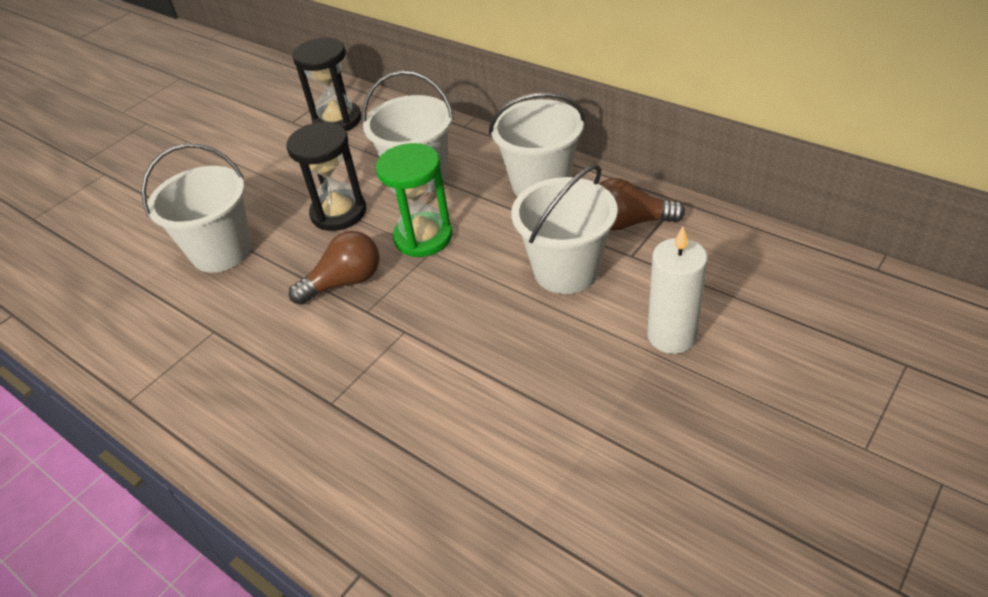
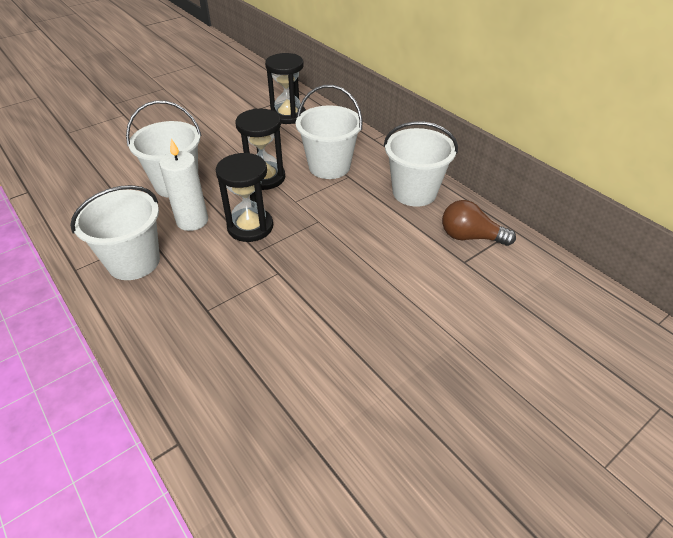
camera: 10 degrees right, 0 degrees up
(345, 282) = (250, 227): brown light bulb -> black hourglass
(423, 237) = (316, 209): green hourglass -> none
(566, 270) = (411, 260): white bucket -> white bucket (134, 262)
(671, 336) = (474, 331): white candle -> white candle (192, 221)

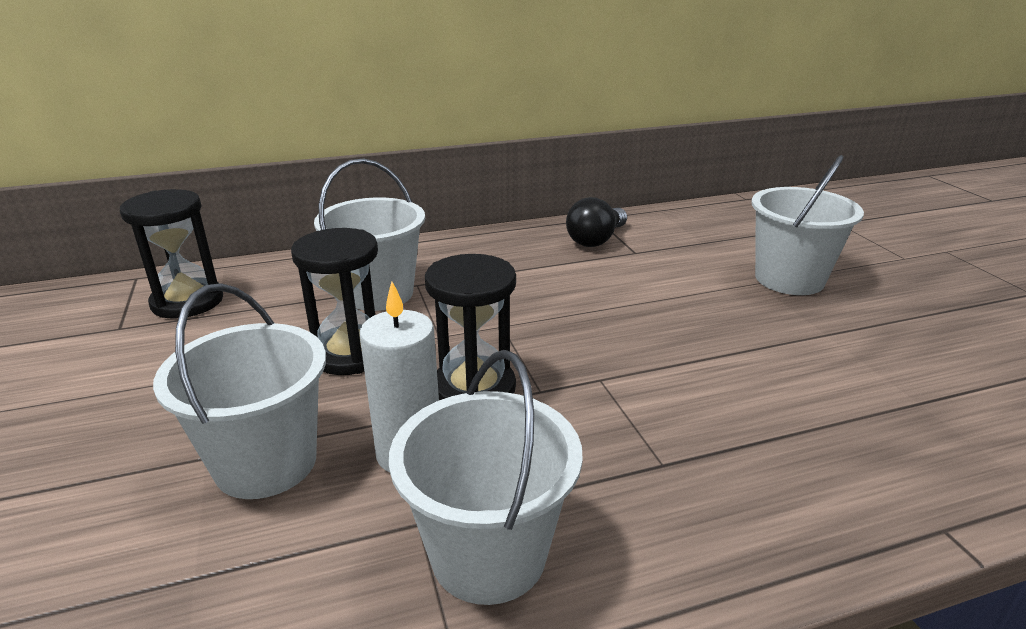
camera: 70 degrees left, 15 degrees down
(414, 192) = (492, 250): white bucket -> white bucket (789, 279)
(470, 237) = (596, 240): brown light bulb -> black light bulb

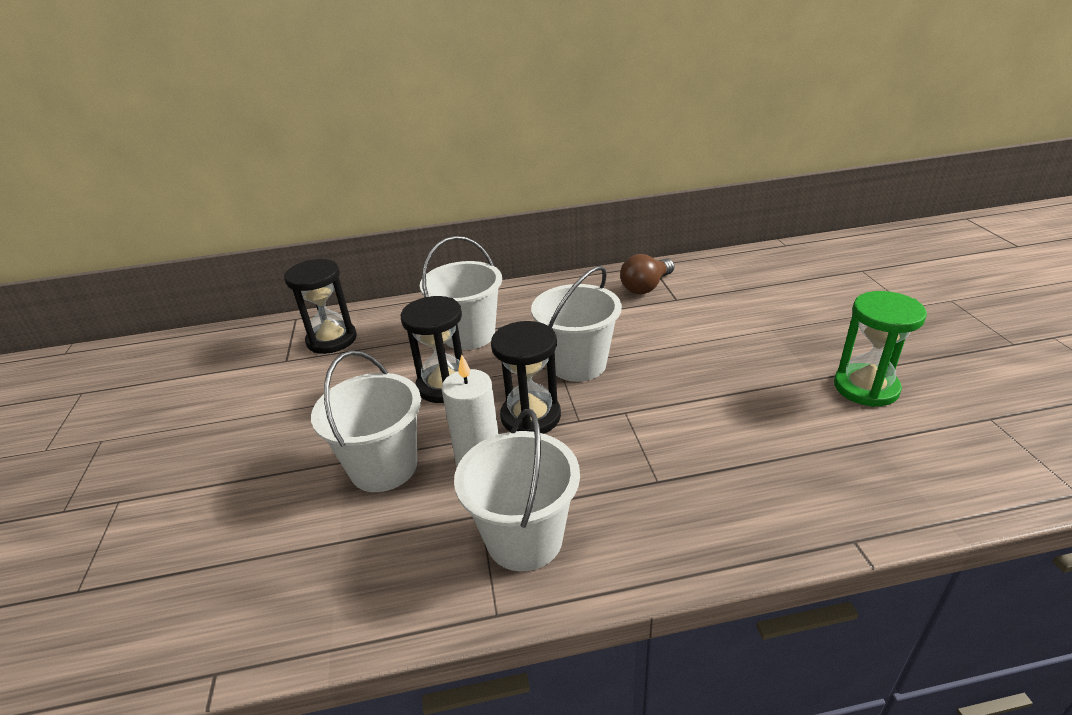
camera: 10 degrees right, 5 degrees up
(596, 240) = (646, 287): black light bulb -> brown light bulb
(789, 279) = (800, 327): white bucket -> white bucket (578, 364)
(889, 343) = (866, 387): none -> green hourglass

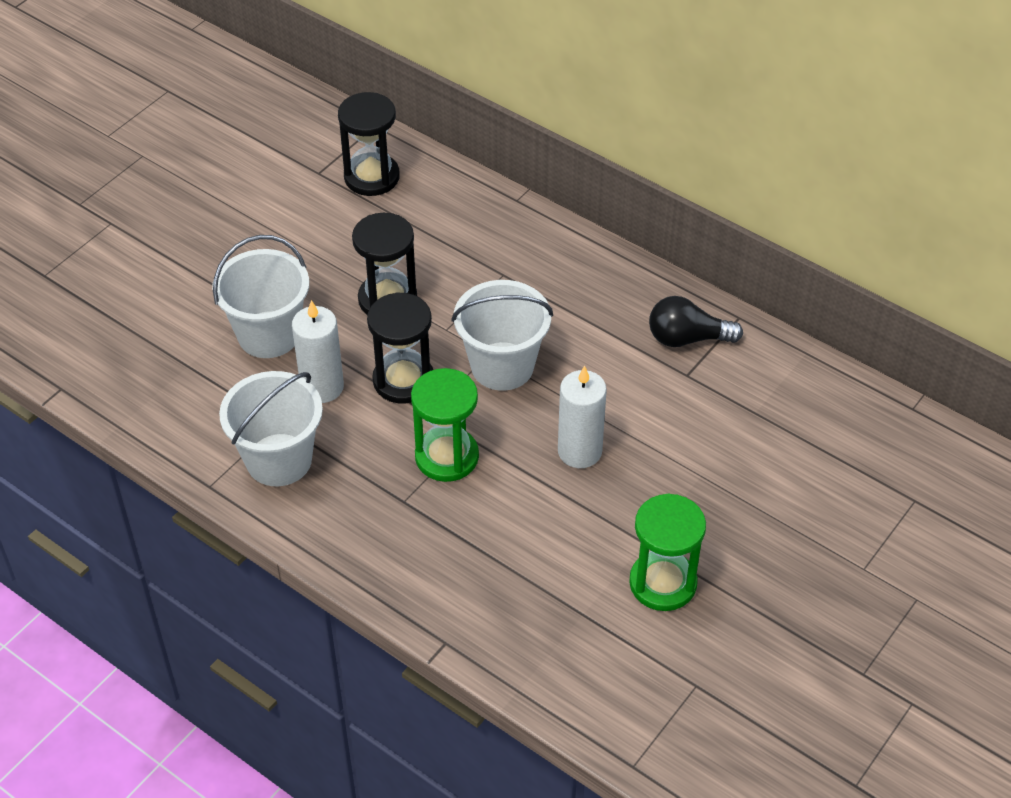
camera: 45 degrees right, 15 degrees up
(469, 335) = (470, 263): white bucket -> none
(634, 432) = (447, 457): none -> green hourglass
(646, 287) = (687, 338): brown light bulb -> black light bulb
(698, 367) = (579, 451): none -> white candle

